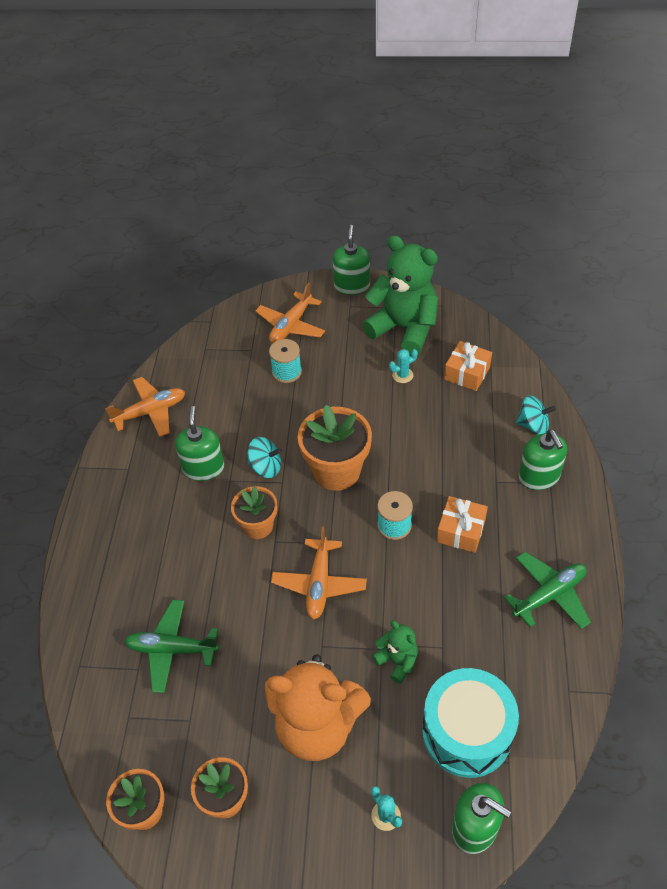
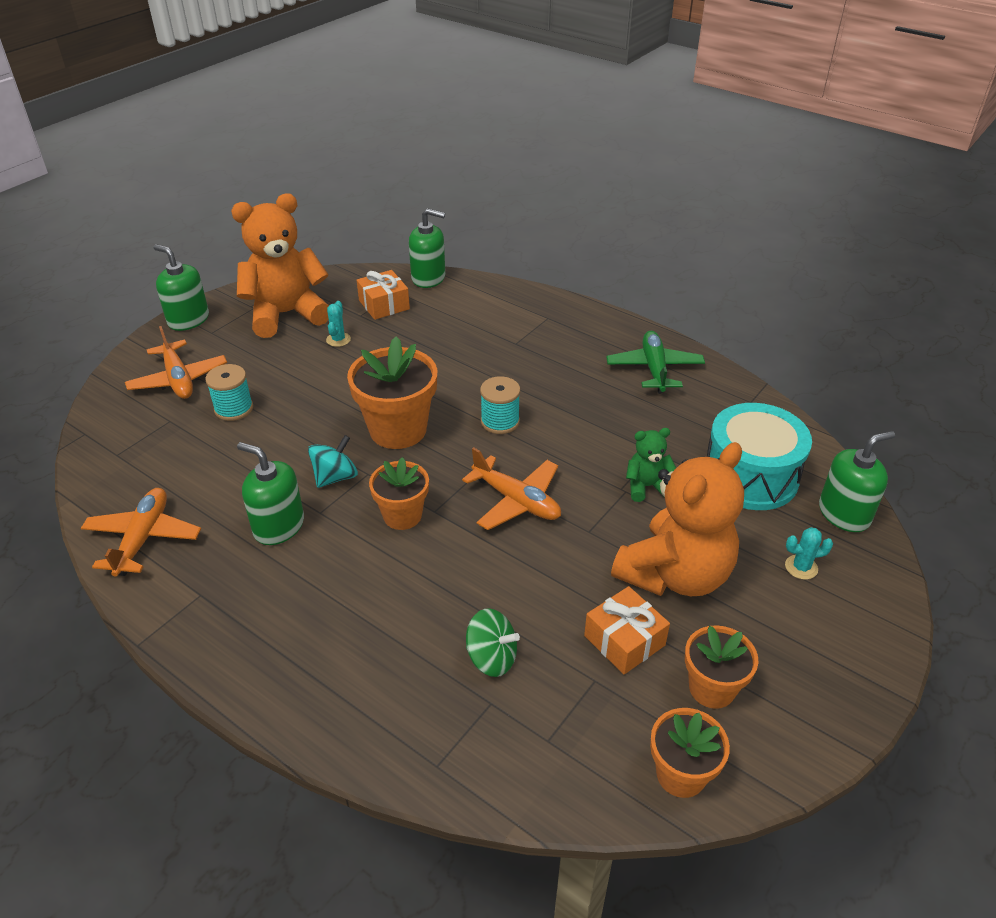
camera: 60 degrees left, 10 degrees down
(172, 649) = (492, 657): green plane -> green spinning top
(404, 329) = (286, 314): green teddy bear -> orange teddy bear
(461, 531) = (546, 385): orange gift -> orange gift (624, 640)
(533, 425) = (481, 298): turquoise spinning top -> none
(539, 476) = (535, 320): green soap dispenser -> green soap dispenser (428, 278)

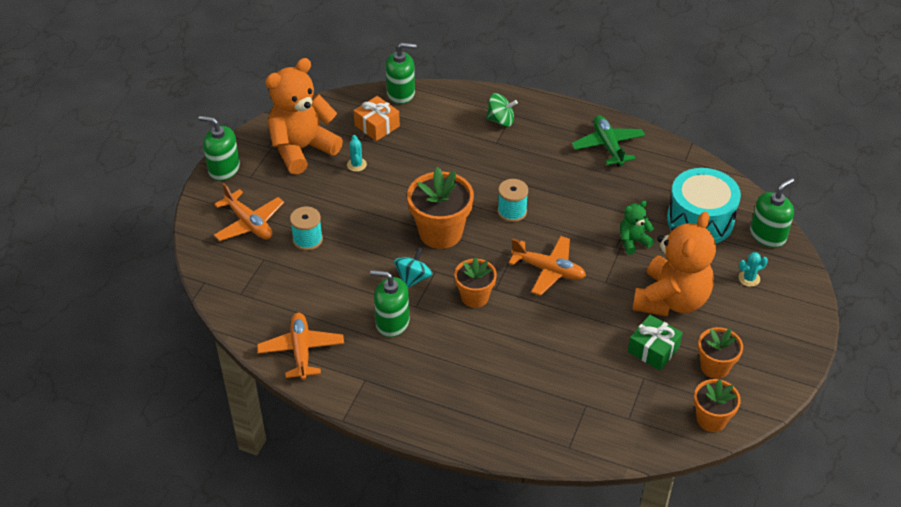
camera: 15 degrees left, 5 degrees up
(492, 657) = (575, 378): green spinning top -> green spinning top (501, 120)
(624, 640) = (653, 349): orange gift -> green gift

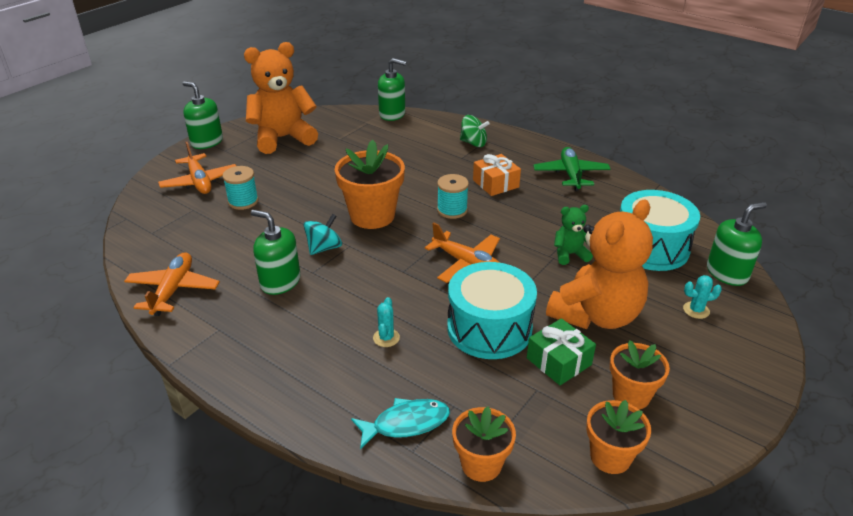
camera: 15 degrees right, 10 degrees down
(356, 165) = (323, 155): turquoise cactus -> turquoise cactus (386, 338)
(377, 126) = (358, 132): orange gift -> orange gift (495, 183)
(474, 297) = (378, 274): orange flower pot -> orange flower pot (481, 464)
(556, 427) = (406, 423): none -> turquoise fish
(589, 331) = (489, 328): none -> turquoise drum

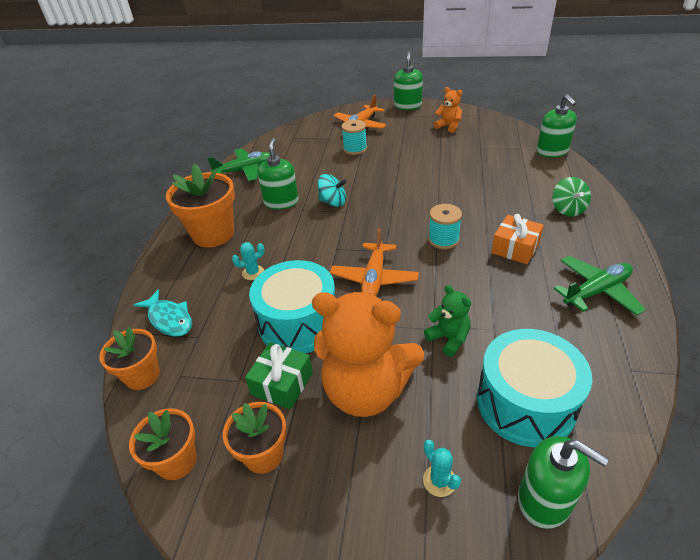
camera: 65 degrees right, 5 degrees up
(173, 290) = (245, 170): orange plane -> green plane
(283, 138) = (448, 126): orange teddy bear -> orange teddy bear, size x0.47
(372, 216) = (393, 205): orange flower pot -> orange flower pot (213, 234)

